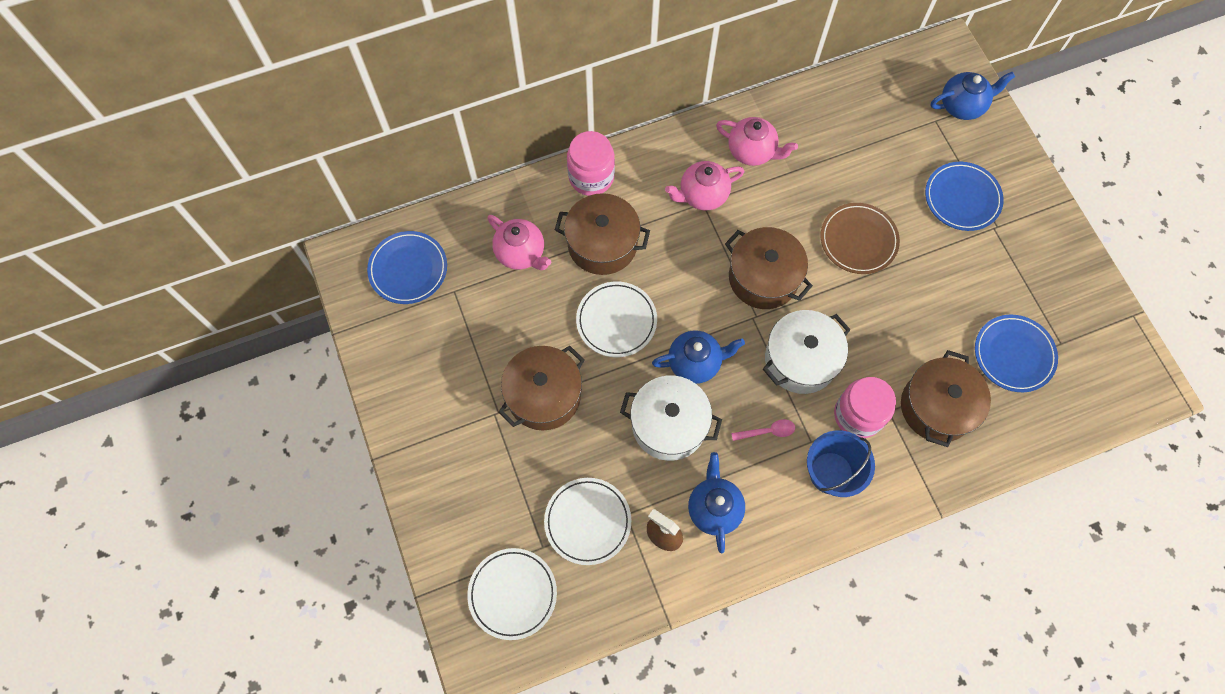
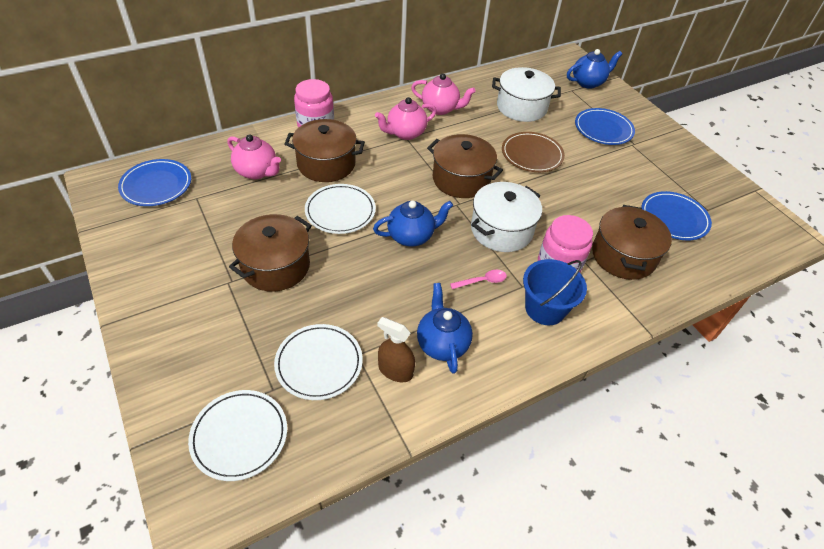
camera: 10 degrees left, 20 degrees down
(669, 425) = (392, 281): white pot -> white pot (521, 107)

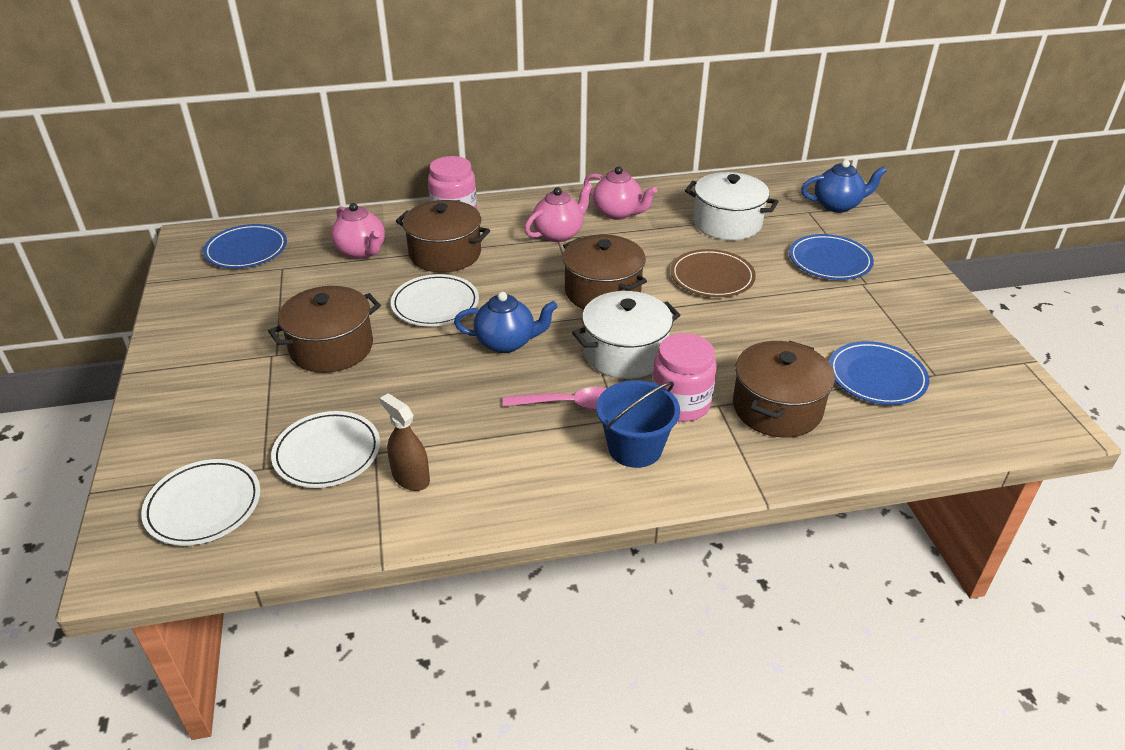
camera: 20 degrees right, 10 degrees down
(405, 133) = (558, 234): pink teapot -> pink teapot turned 150 degrees clockwise
(442, 344) = (482, 461): blue teapot -> none
(482, 281) = (569, 404): pink spoon -> pink spoon, size x1.51

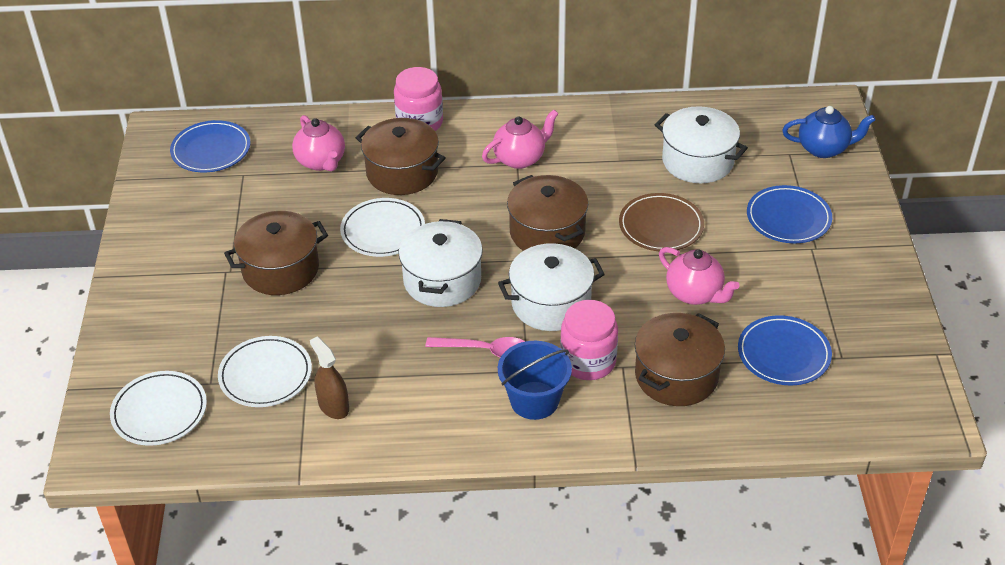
camera: 10 degrees right, 5 degrees up
(506, 343) = (442, 280): blue teapot -> white pot
(618, 213) = (587, 137): pink teapot -> pink teapot (695, 294)

